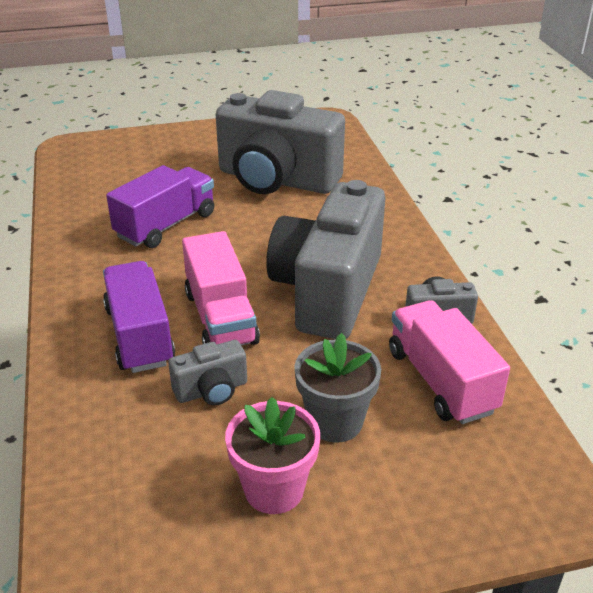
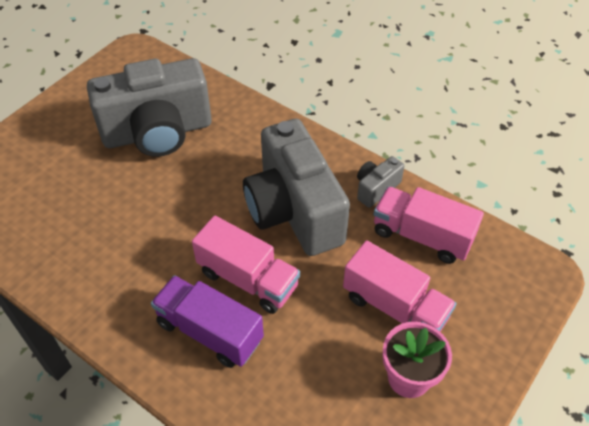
camera: 40 degrees left, 15 degrees up
(166, 225) = (119, 225): purple truck -> none
(211, 390) = (303, 338): grey camera -> none
(335, 422) = (395, 306): grey flower pot -> pink truck

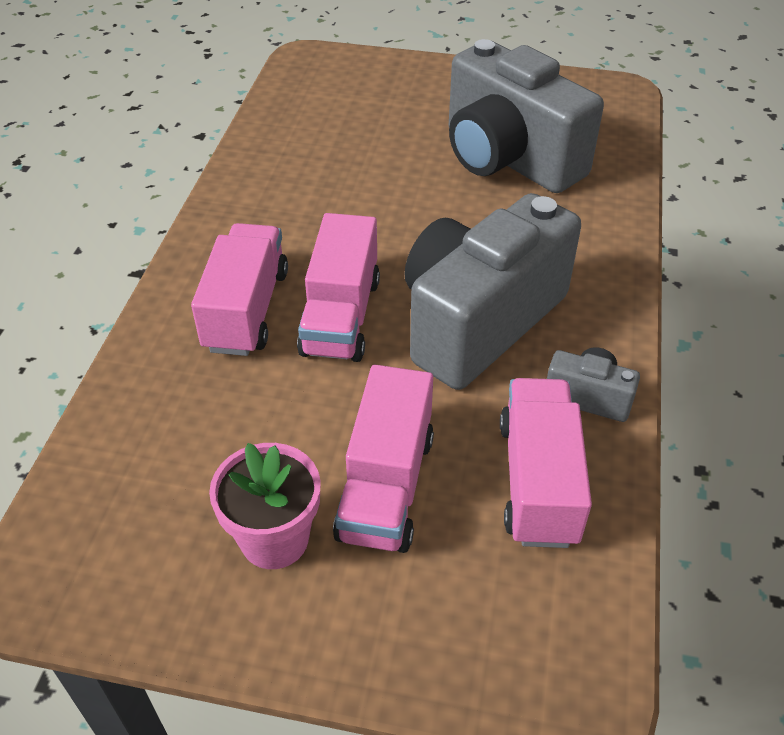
camera: 65 degrees right, 5 degrees down
(209, 332) = (246, 310): purple truck -> pink truck

